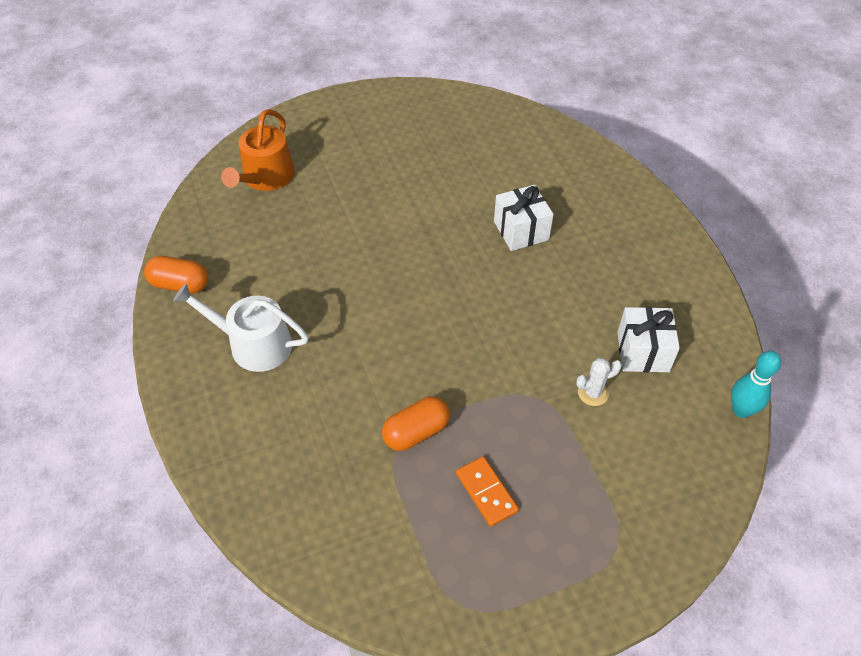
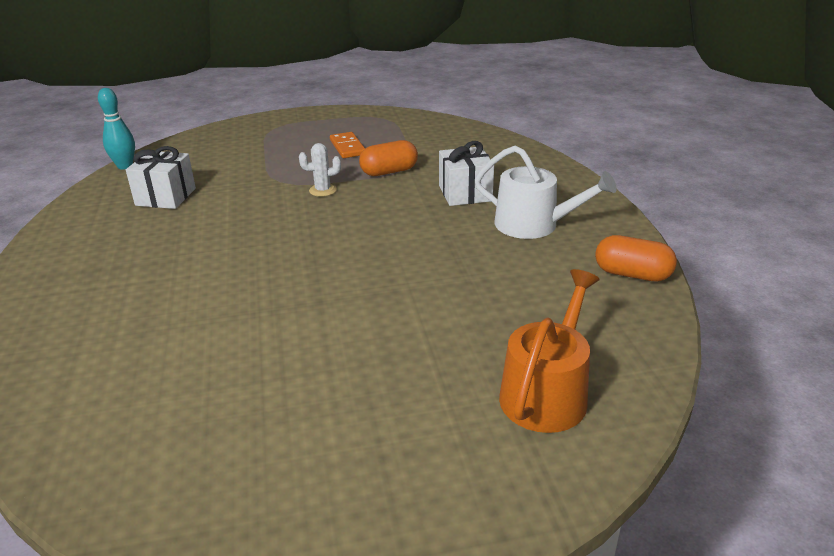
camera: 170 degrees left, 20 degrees down
(521, 231) = (201, 292): white gift -> white gift (465, 193)
(593, 393) = (232, 180): white cactus -> white cactus (323, 190)

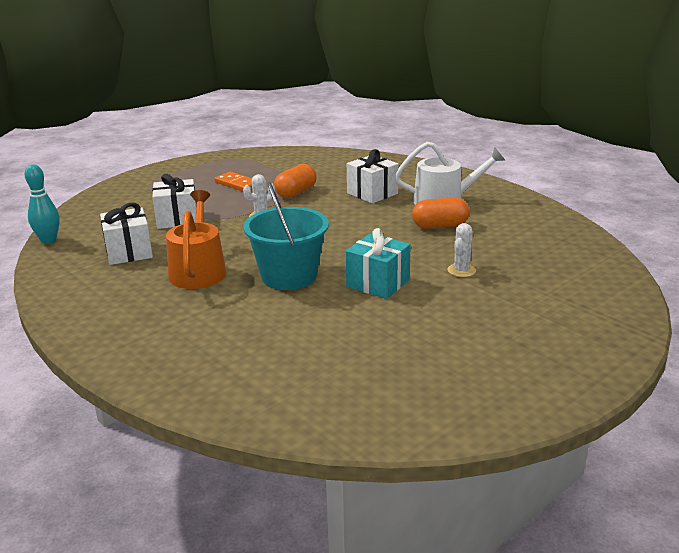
camera: 30 degrees left, 5 degrees down
(248, 172) = (177, 219): none -> white gift
(259, 269) = (289, 276): none -> turquoise bucket
(330, 309) = (378, 283): none -> turquoise gift
(438, 325) = (461, 270): none -> white cactus
(547, 392) = (569, 283): orange watering can -> orange watering can (198, 270)
(632, 274) = (538, 212): orange capsule -> orange capsule (440, 226)

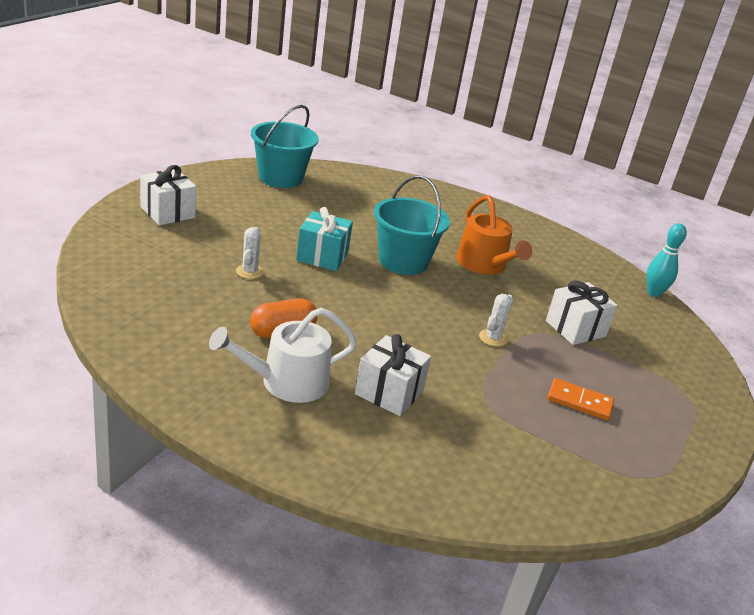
camera: 155 degrees right, 5 degrees up
(129, 252) = (566, 282): white gift -> white gift (167, 212)
(296, 193) = (489, 387): orange capsule -> none
(390, 404) = (280, 178): none -> turquoise bucket

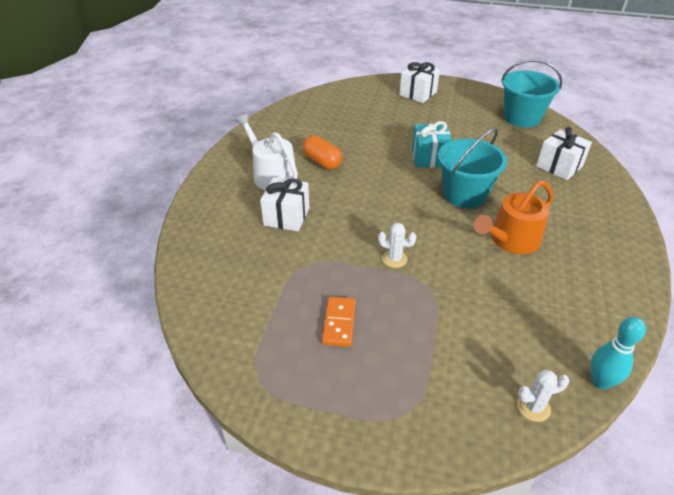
camera: 80 degrees right, 10 degrees up
(249, 272) = (379, 135): white cactus -> white cactus (533, 407)
(575, 328) = (457, 313): white gift -> white gift (559, 166)

